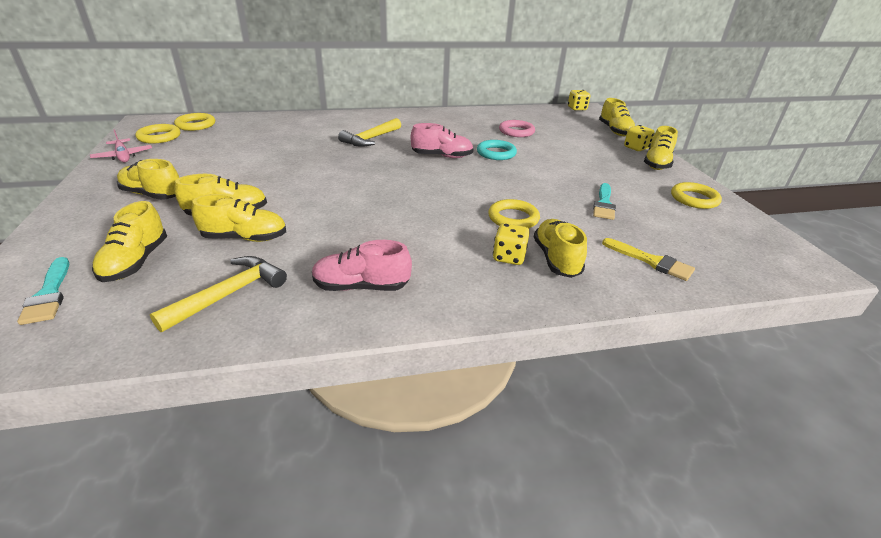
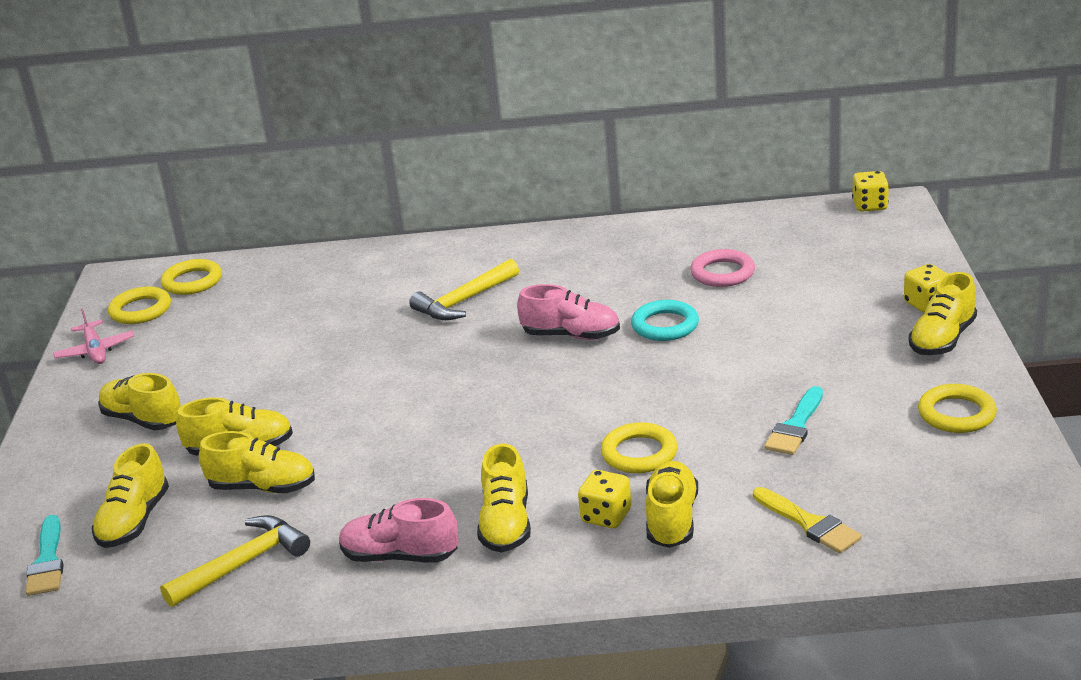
camera: 15 degrees right, 5 degrees down
(615, 131) = (911, 263): yellow shoe -> yellow shoe (506, 524)

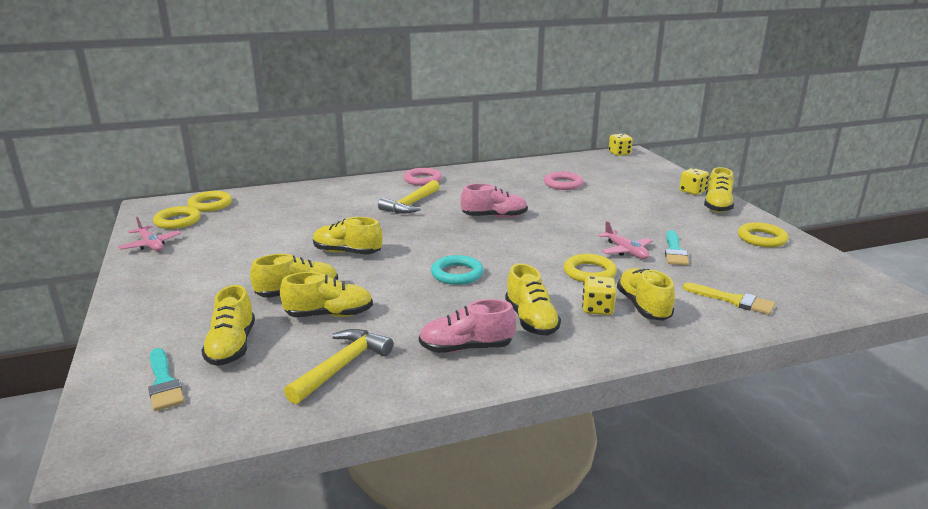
camera: 20 degrees left, 5 degrees down
(143, 420) = (209, 282): yellow shoe -> yellow shoe (347, 252)
(509, 250) = (422, 180): none -> pink ring
(665, 325) = (550, 209): turquoise ring -> turquoise ring (457, 274)
(721, 419) = (625, 251): none -> pink plane

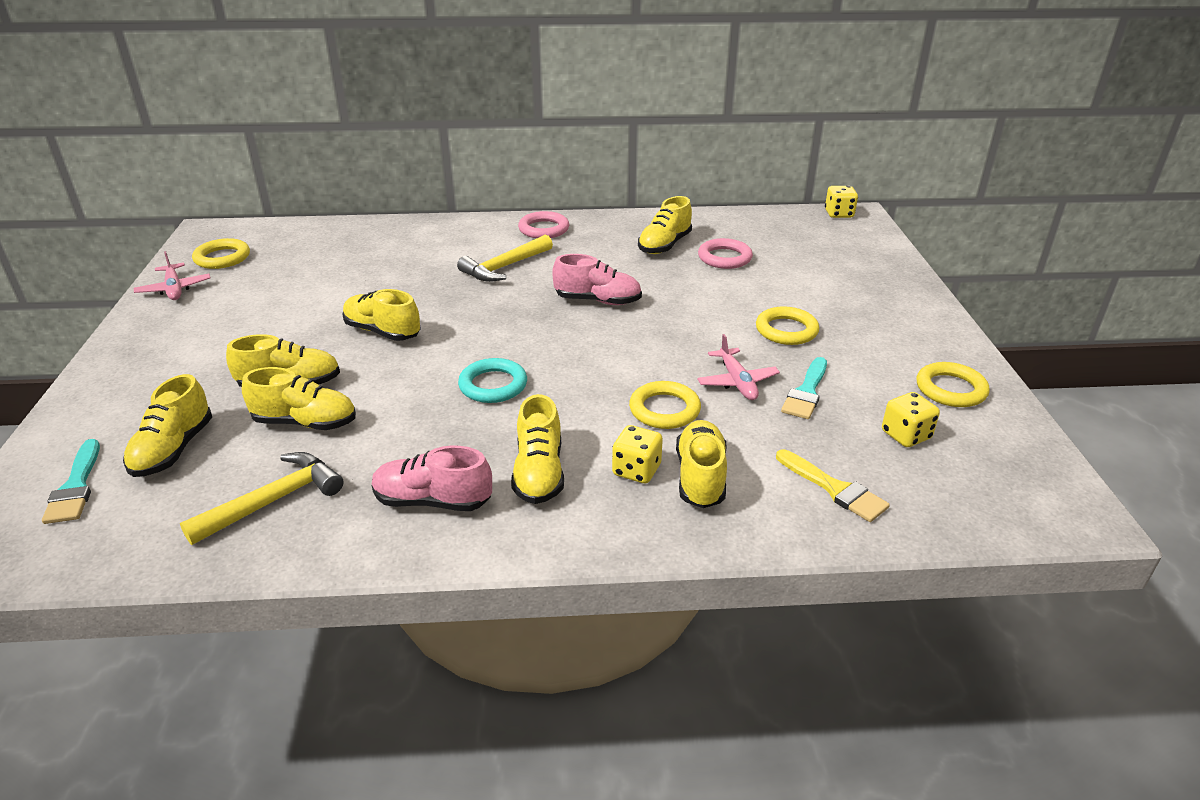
camera: 15 degrees right, 10 degrees up
(210, 204) = (272, 238): yellow ring -> yellow ring (786, 330)
(692, 191) = (902, 293): yellow dice -> yellow dice (906, 435)
(717, 206) = (922, 323): yellow shoe -> yellow shoe (664, 245)

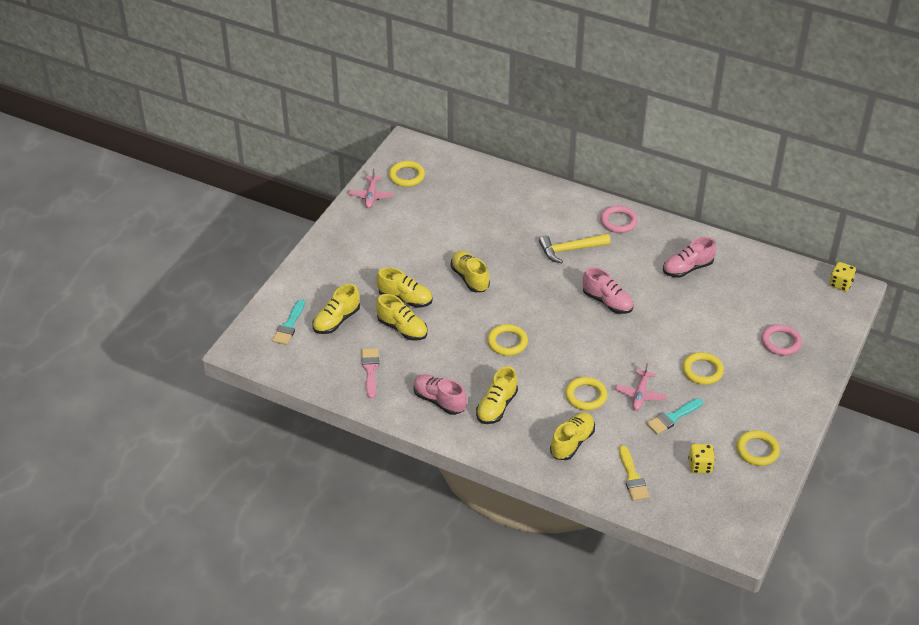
camera: 30 degrees right, 10 degrees up
(274, 500) = (370, 370): yellow hammer -> pink brush
(493, 385) = (507, 342): turquoise ring -> yellow ring
(636, 470) = (544, 425): yellow dice -> none
(664, 245) = (687, 268): yellow shoe -> pink shoe
(724, 258) = (718, 295): pink ring -> pink ring (780, 342)

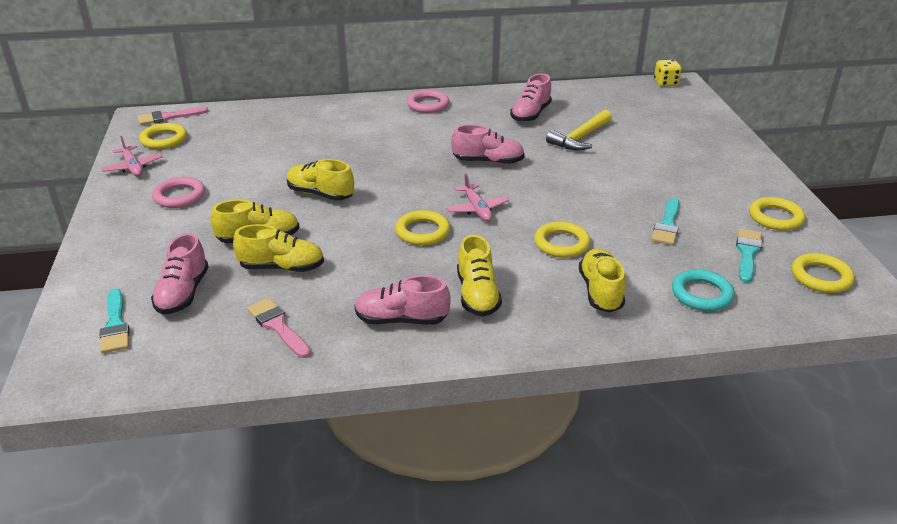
camera: 35 degrees left, 10 degrees down
(336, 320) = (183, 293): yellow shoe -> pink shoe
(424, 152) = (168, 117): none -> pink brush
(570, 250) = (404, 138): yellow hammer -> yellow hammer (580, 138)
(632, 477) = (701, 294): yellow brush -> turquoise ring
(640, 395) = (613, 220): pink plane -> pink plane (477, 209)
(700, 466) = (747, 253): yellow dice -> turquoise brush
(702, 371) = (642, 178): yellow ring -> yellow ring (821, 277)
(780, 342) = (677, 134): pink ring -> pink ring (179, 196)

